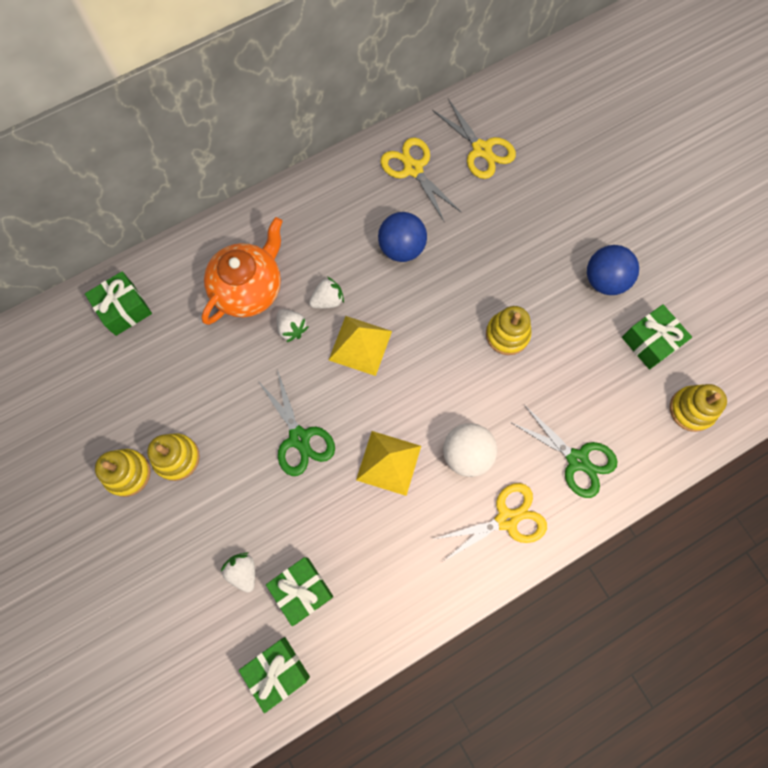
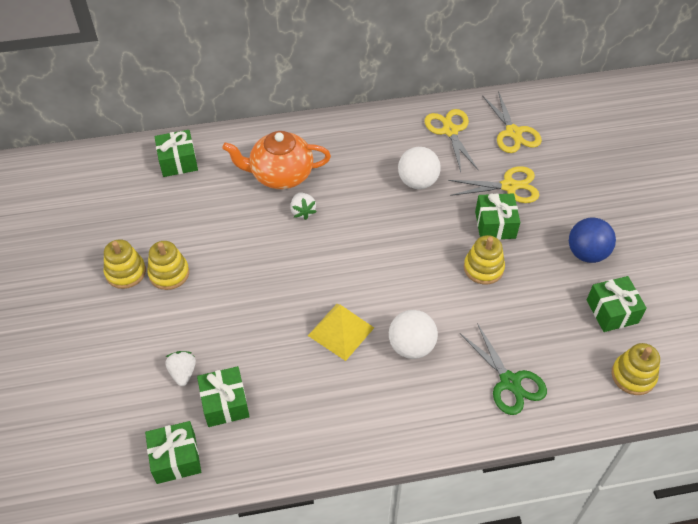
camera: 20 degrees right, 20 degrees down
(249, 289) = (281, 175): orange teapot -> orange teapot turned 150 degrees counterclockwise
(299, 438) = (274, 290): green scissors -> none
(328, 300) = (341, 200): white strawberry -> none
(360, 345) = (354, 239): yellow pyramid -> none
(401, 248) = (417, 182): blue ball -> white ball
(501, 276) = (495, 225): none -> green gift
(507, 519) = (427, 408): yellow scissors -> yellow scissors (509, 186)

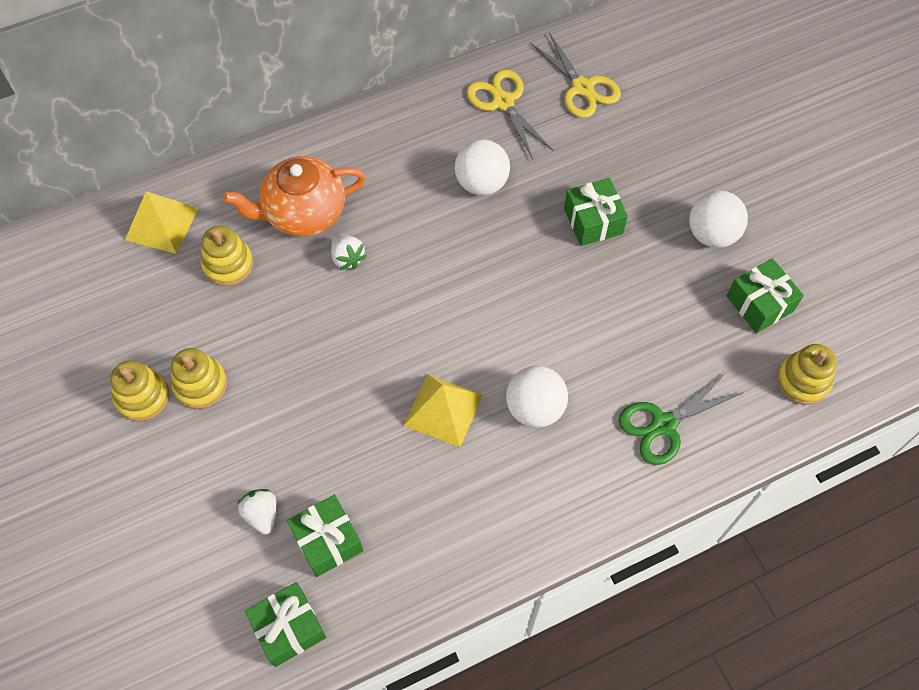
camera: 15 degrees left, 10 degrees up
(178, 161) = (161, 223): green gift -> yellow pyramid
(483, 268) = (594, 283): yellow stacking toy -> yellow stacking toy (228, 264)
(509, 186) = (596, 164): yellow scissors -> none
(510, 382) = (663, 425): green scissors -> green scissors turned 105 degrees clockwise
(586, 253) = (712, 234): blue ball -> white ball

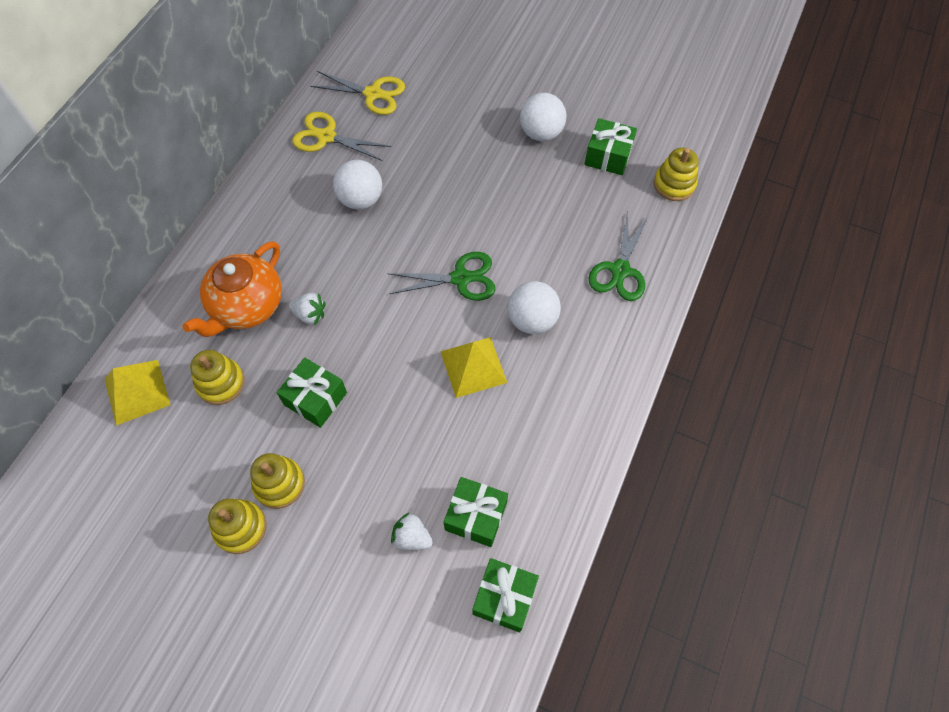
camera: 40 degrees left, 0 degrees up
(505, 321) = (461, 278): none -> green scissors
(593, 221) = (459, 174): green gift -> green gift (315, 399)

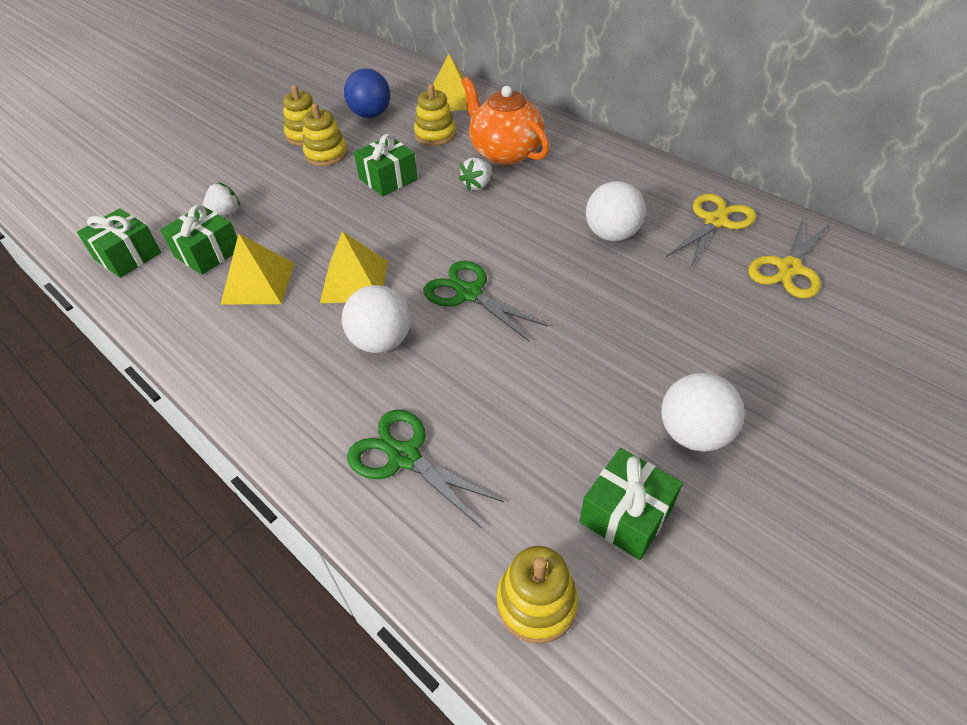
camera: 110 degrees right, 15 degrees down
(183, 471) = (371, 115): none -> blue ball
(461, 278) = (469, 293): green scissors -> green scissors turned 120 degrees clockwise
(501, 445) = (258, 283): none -> yellow pyramid

